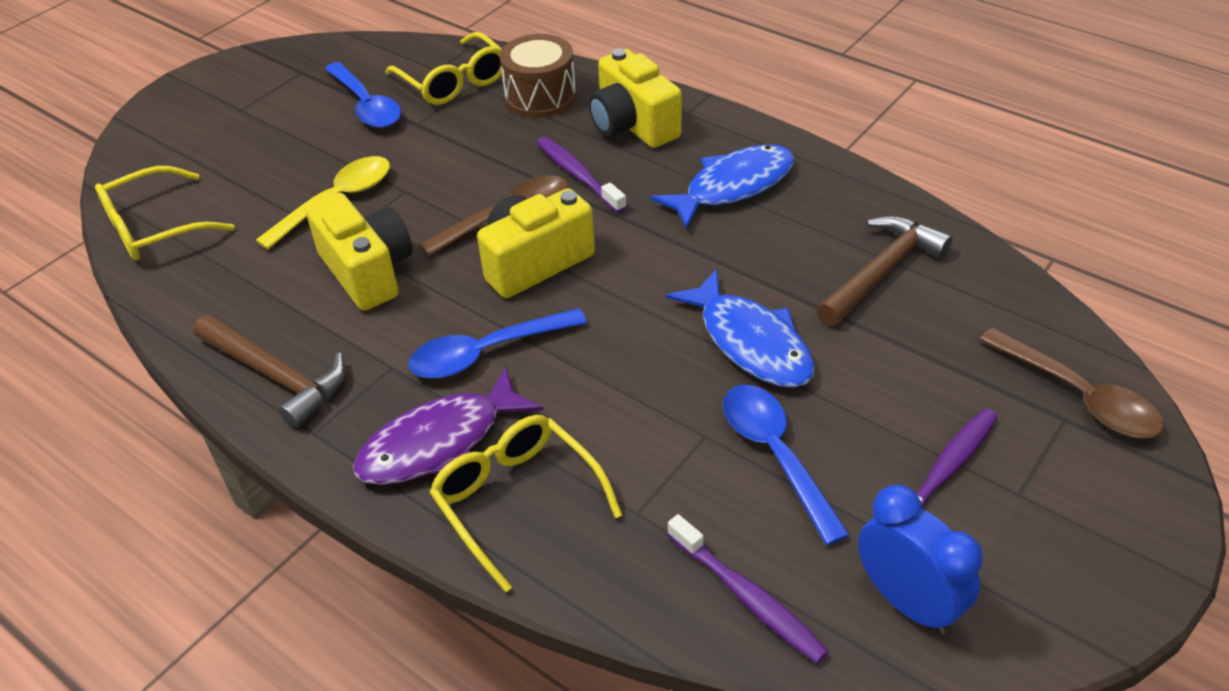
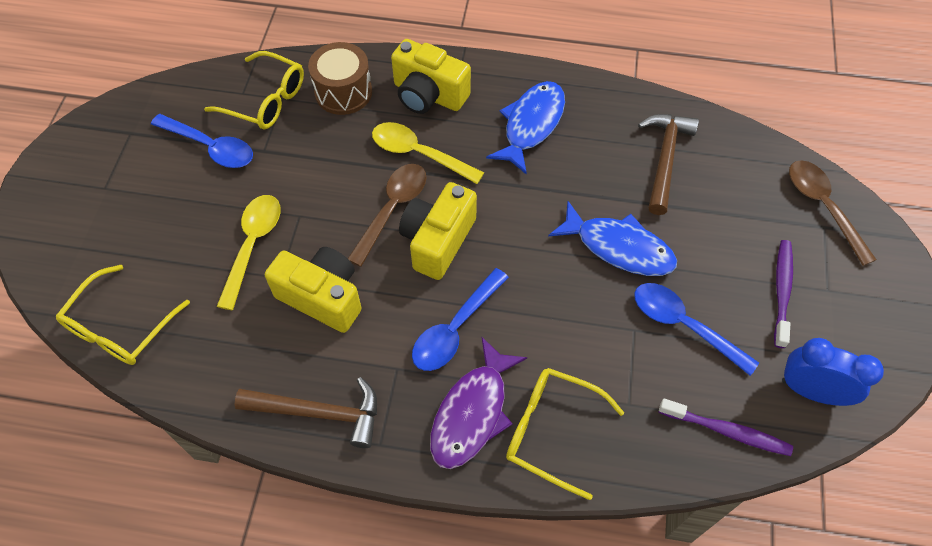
camera: 30 degrees left, 15 degrees up
(578, 175) = (419, 154): purple toothbrush -> yellow spoon
(1079, 396) = (823, 207): brown spoon -> brown spoon turned 135 degrees counterclockwise

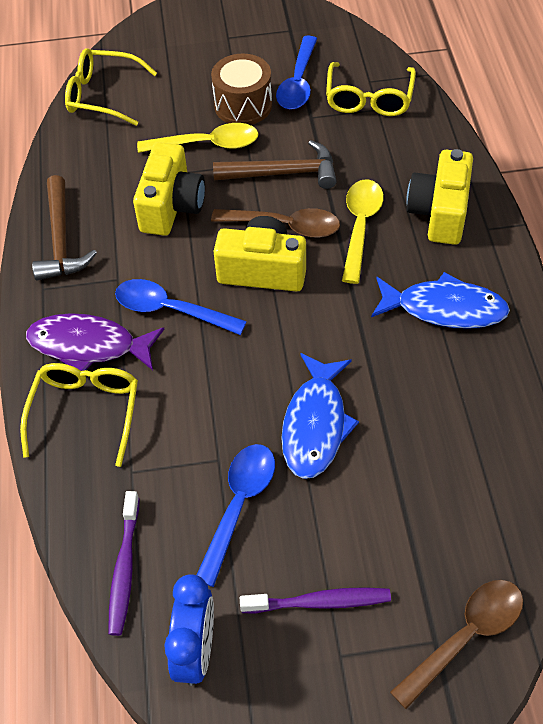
camera: 75 degrees right, 5 degrees down
(343, 92) = (408, 148): brown drum -> brown drum (243, 105)
(664, 159) = (458, 446): brown hammer -> brown hammer (283, 173)

